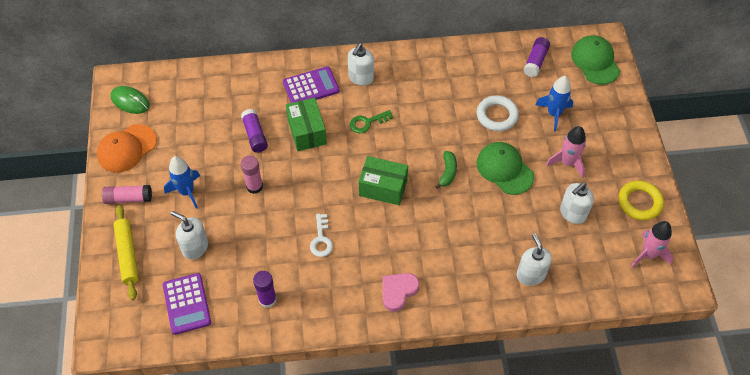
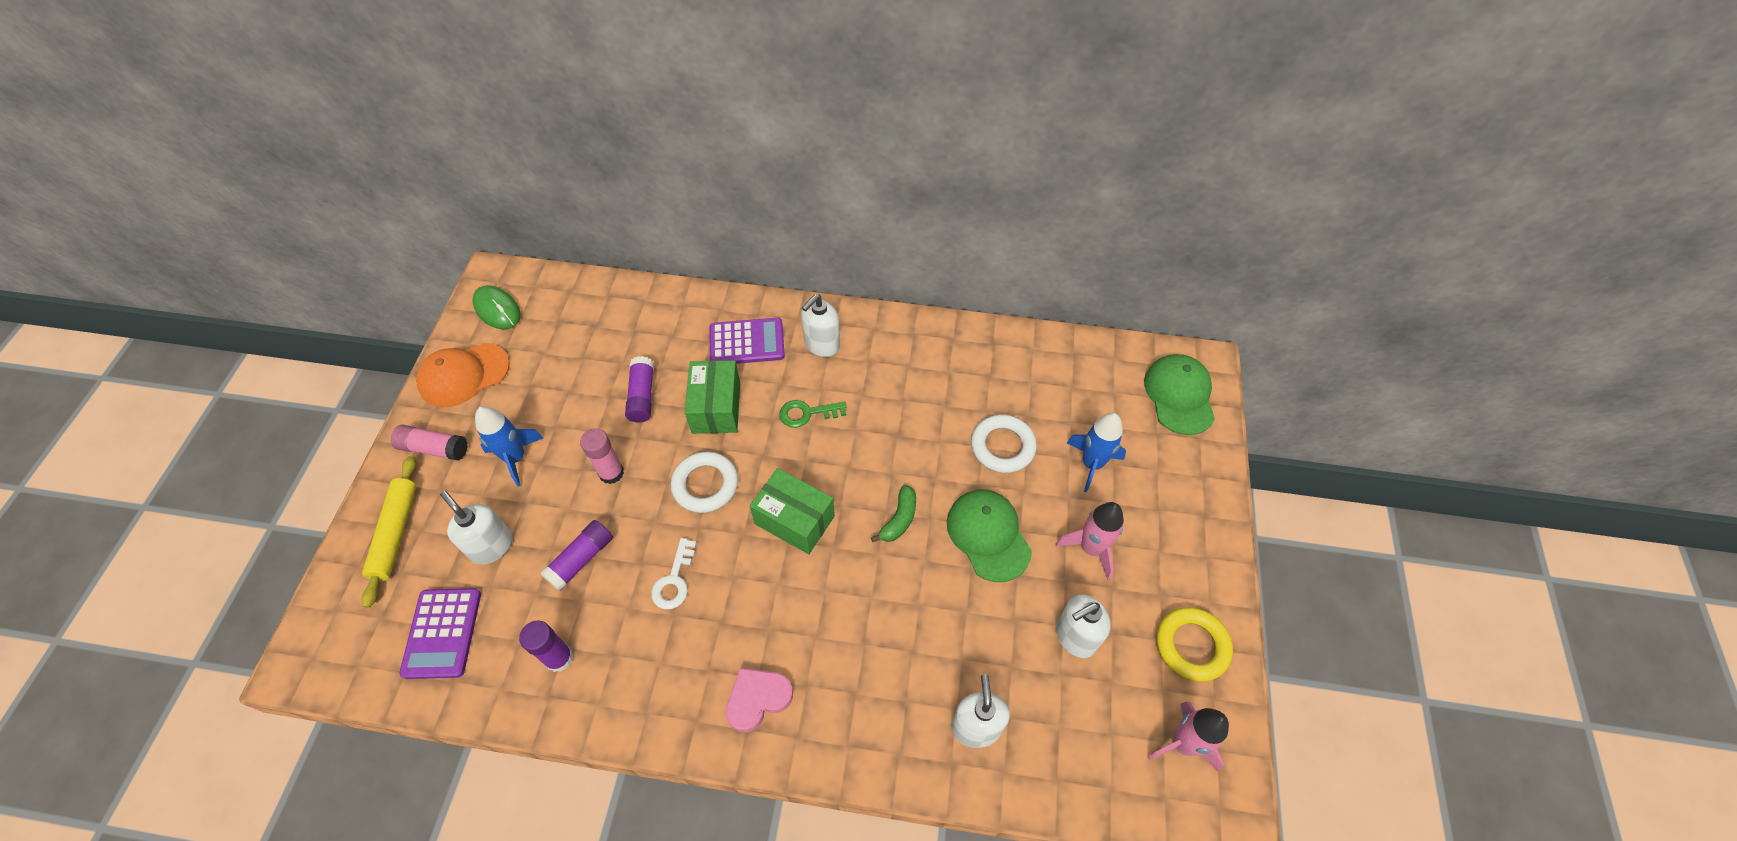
camera: 15 degrees right, 0 degrees up
(318, 180) = (705, 485): none -> white ring
(535, 61) = (1086, 376): purple glue stick -> purple glue stick (581, 559)

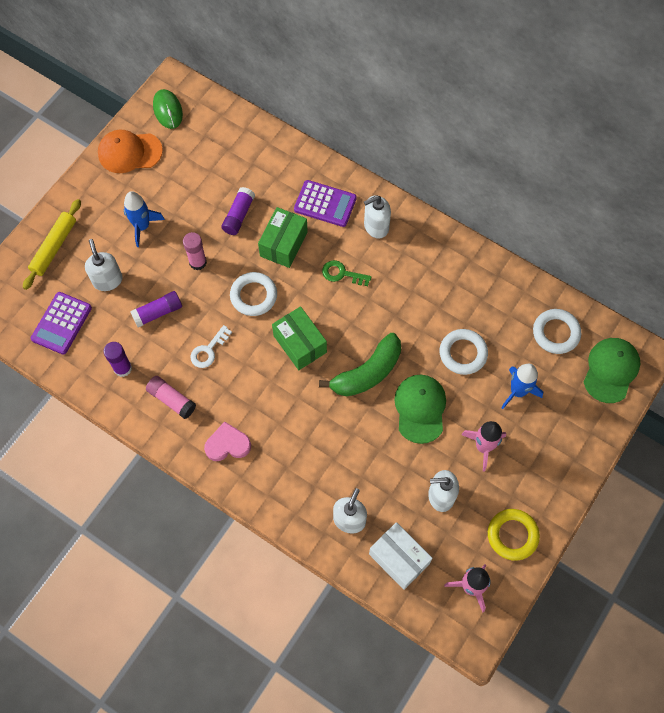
camera: 25 degrees right, 10 degrees up
(434, 448) = (94, 198): pink glue stick -> pink glue stick (171, 399)
(899, 519) = (367, 373): green banana -> green banana, size x1.88
(1070, 750) = (399, 559): none -> white box
(1094, 380) = (556, 333): none -> white ring

